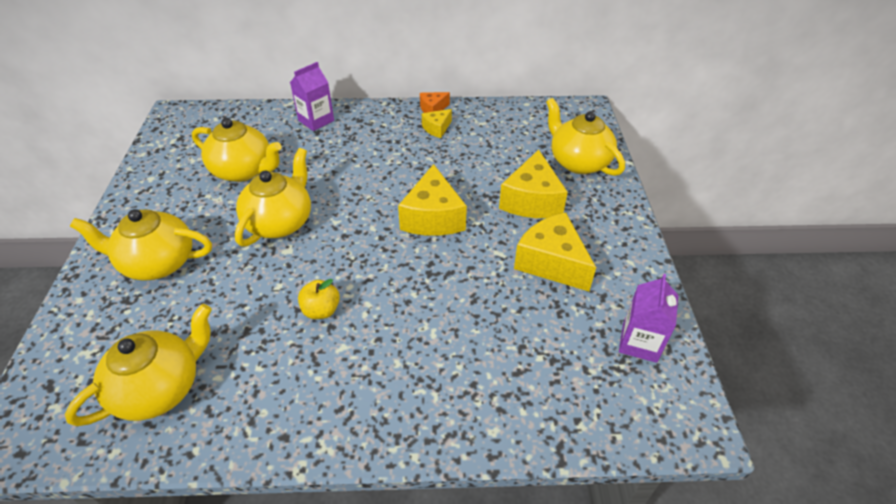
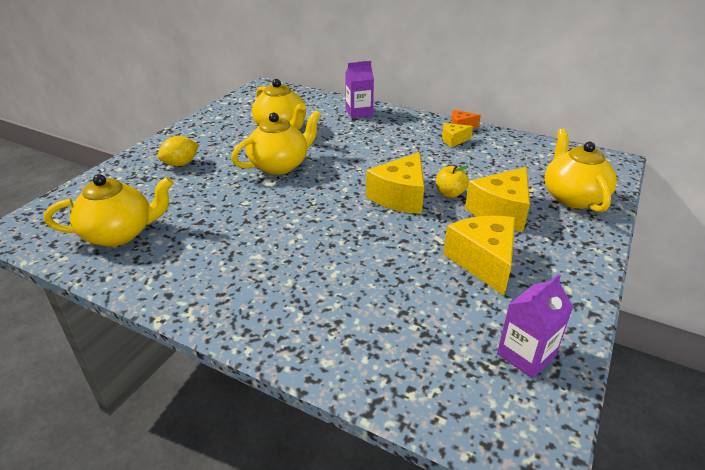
camera: 30 degrees right, 10 degrees down
(158, 263) = (181, 164): yellow teapot -> yellow lemon
(321, 310) = (262, 227): yellow apple -> yellow apple (450, 194)

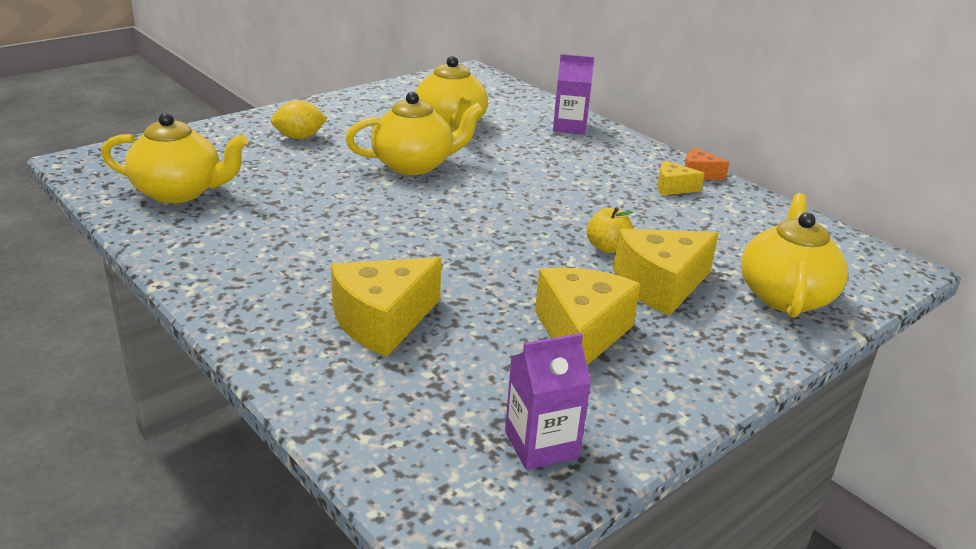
camera: 20 degrees right, 5 degrees down
(400, 197) = (537, 235): yellow cheese -> yellow cheese (382, 321)

